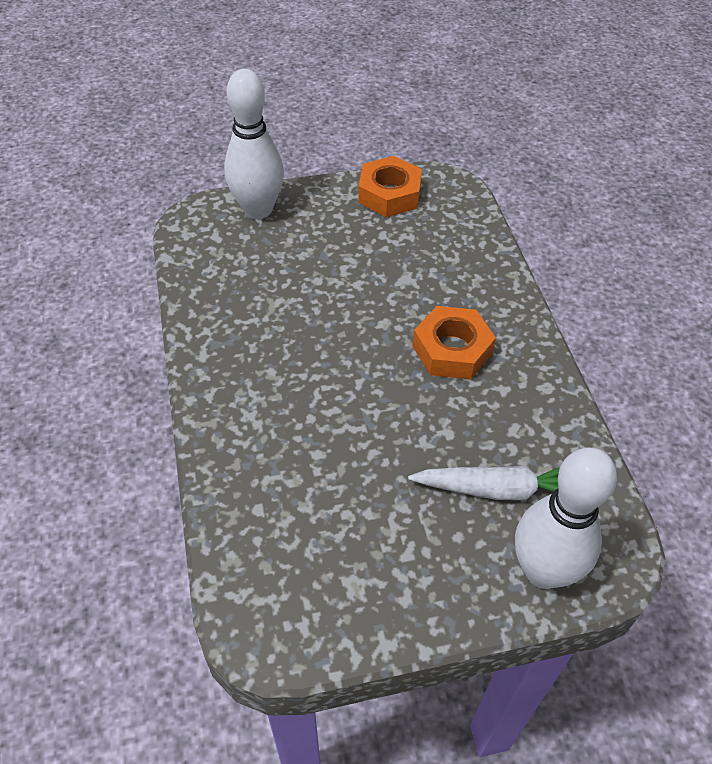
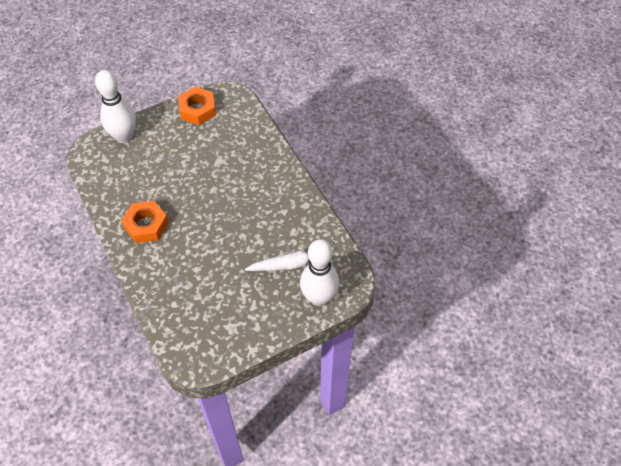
camera: 15 degrees left, 5 degrees up
(452, 350) = (253, 196): orange nut -> orange nut (146, 225)

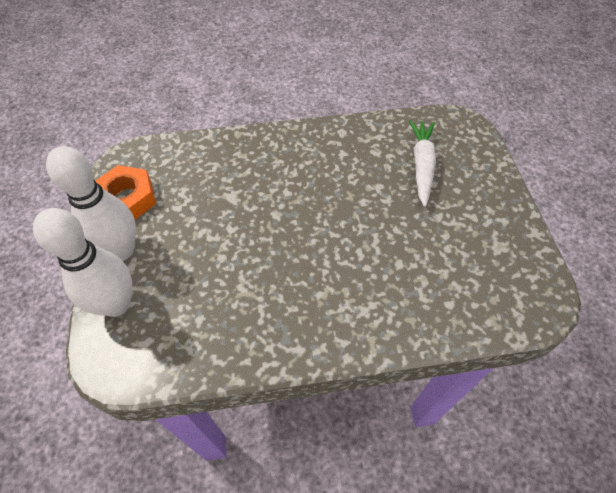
camera: 70 degrees left, 0 degrees up
(146, 225) = (302, 309): orange nut -> none
(319, 297) = (474, 153): white bowling pin -> white bowling pin (121, 250)

